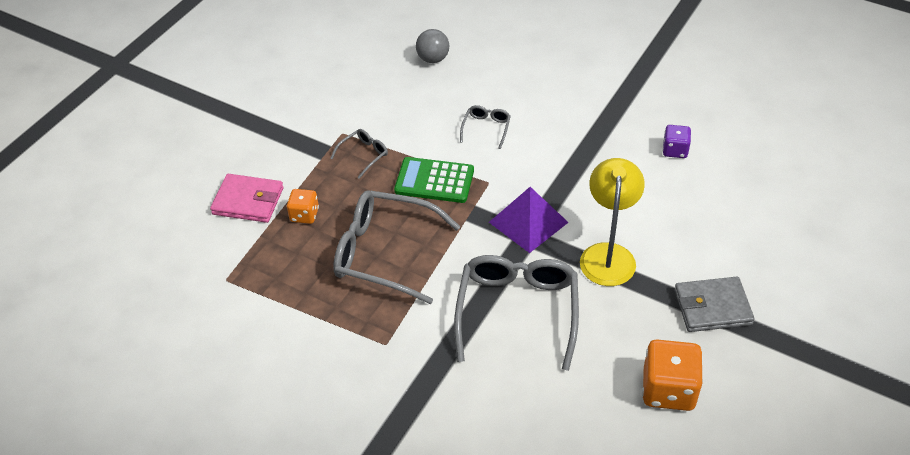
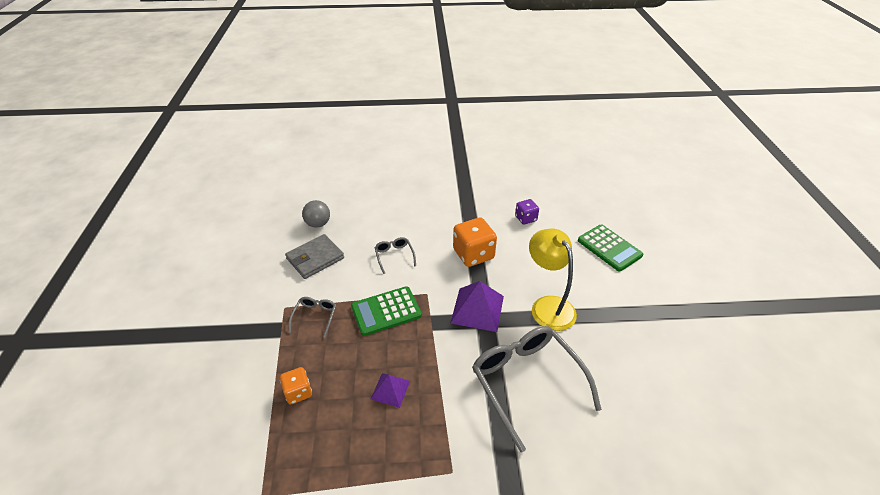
camera: 35 degrees left, 5 degrees down
(248, 201) = (236, 406): pink wallet -> none
(384, 253) = (390, 390): grey glasses -> purple pyramid
(668, 390) = (670, 383): orange dice -> orange dice (473, 254)
(712, 307) = (639, 309): grey wallet -> grey wallet (315, 258)
(747, 229) = (609, 248): none -> green calculator

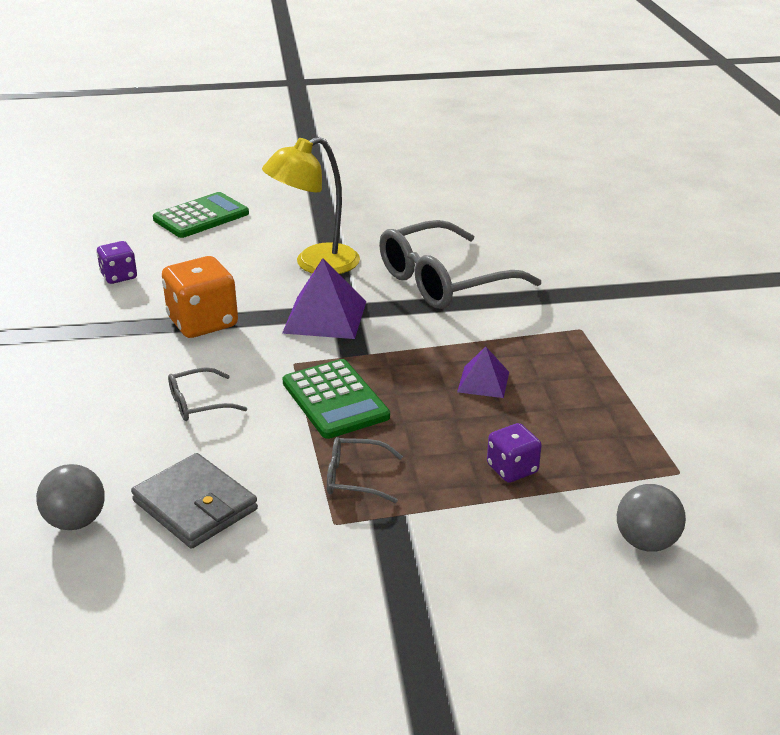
camera: 95 degrees left, 10 degrees down
(209, 453) = (646, 542): none -> grey ball
(298, 392) = (512, 469): orange dice -> purple dice

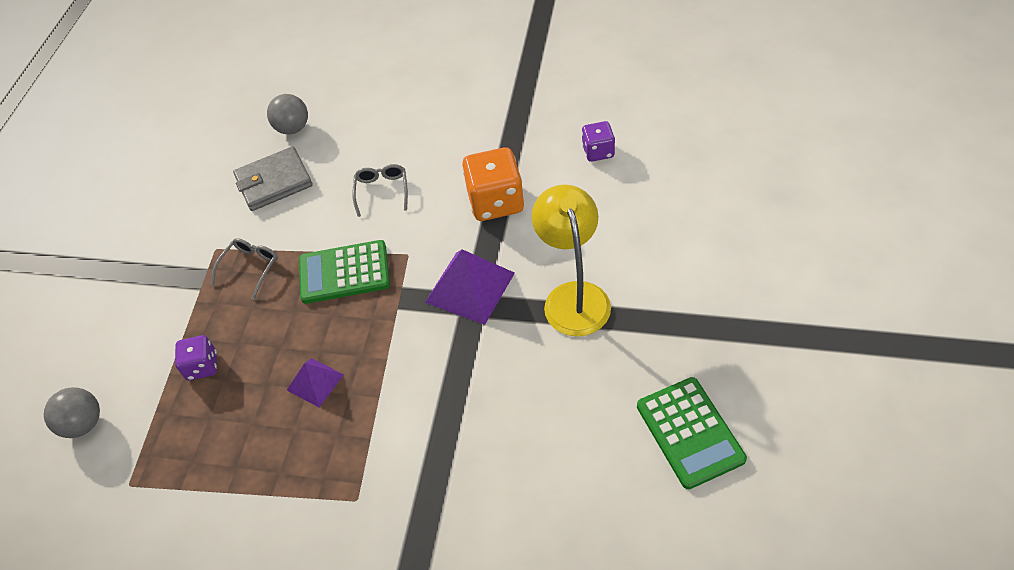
camera: 115 degrees right, 20 degrees up
(201, 216) = (710, 216): green calculator -> green calculator (690, 432)
(443, 281) = (497, 401): grey glasses -> none

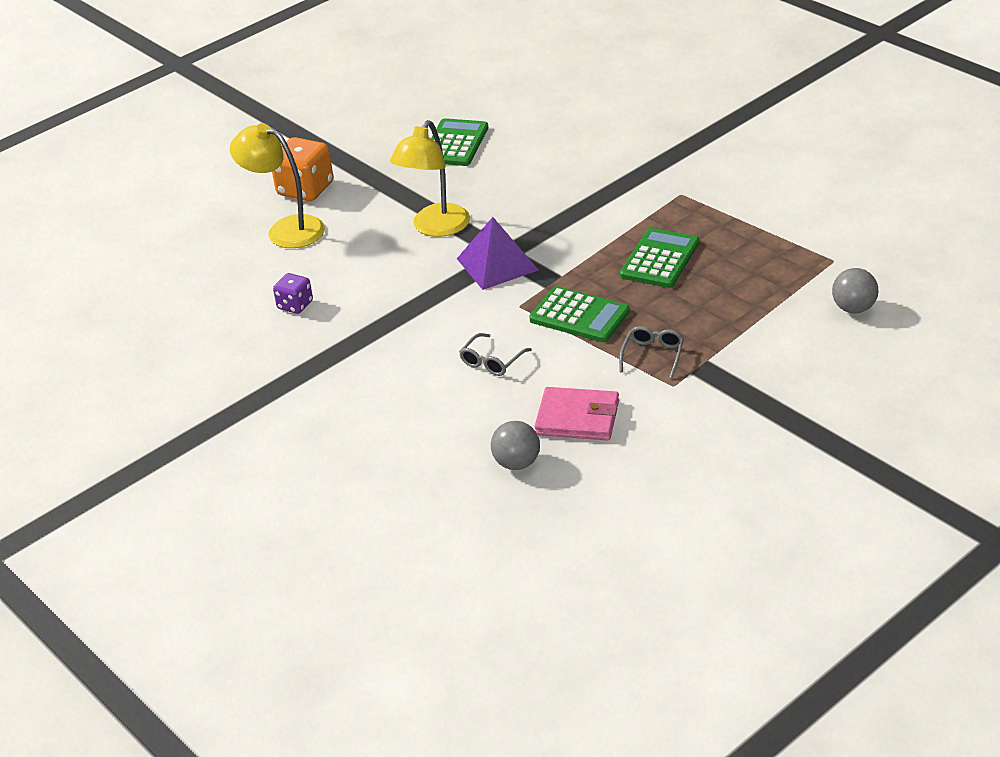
camera: 145 degrees left, 15 degrees down
(202, 366) = (738, 304): purple dice -> none
(250, 267) = (653, 355): grey glasses -> grey glasses turned 135 degrees clockwise
(274, 182) = (577, 418): grey wallet -> pink wallet
(315, 382) = (659, 259): purple pyramid -> green calculator
(496, 202) = (414, 308): orange dice -> orange dice (305, 189)
(710, 215) = (286, 229): none -> yellow lamp

